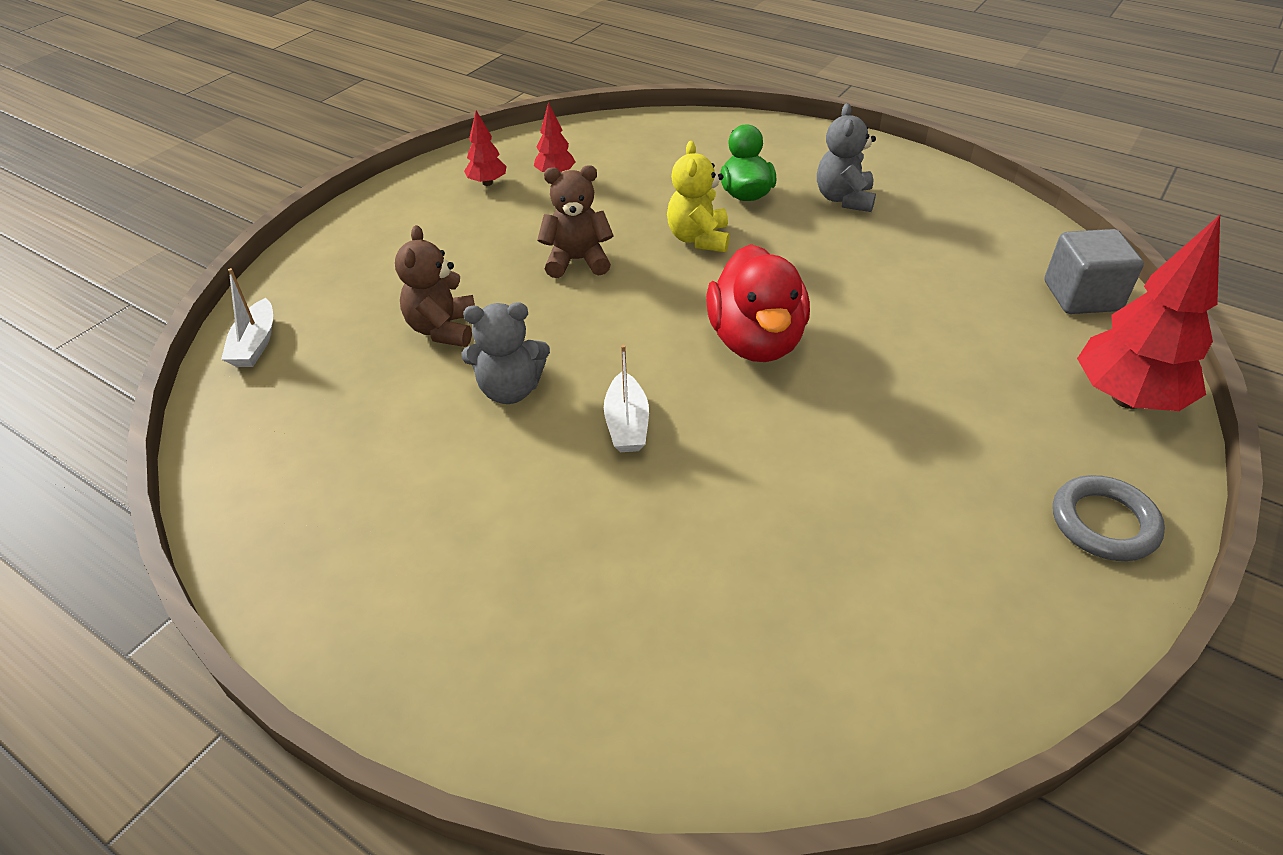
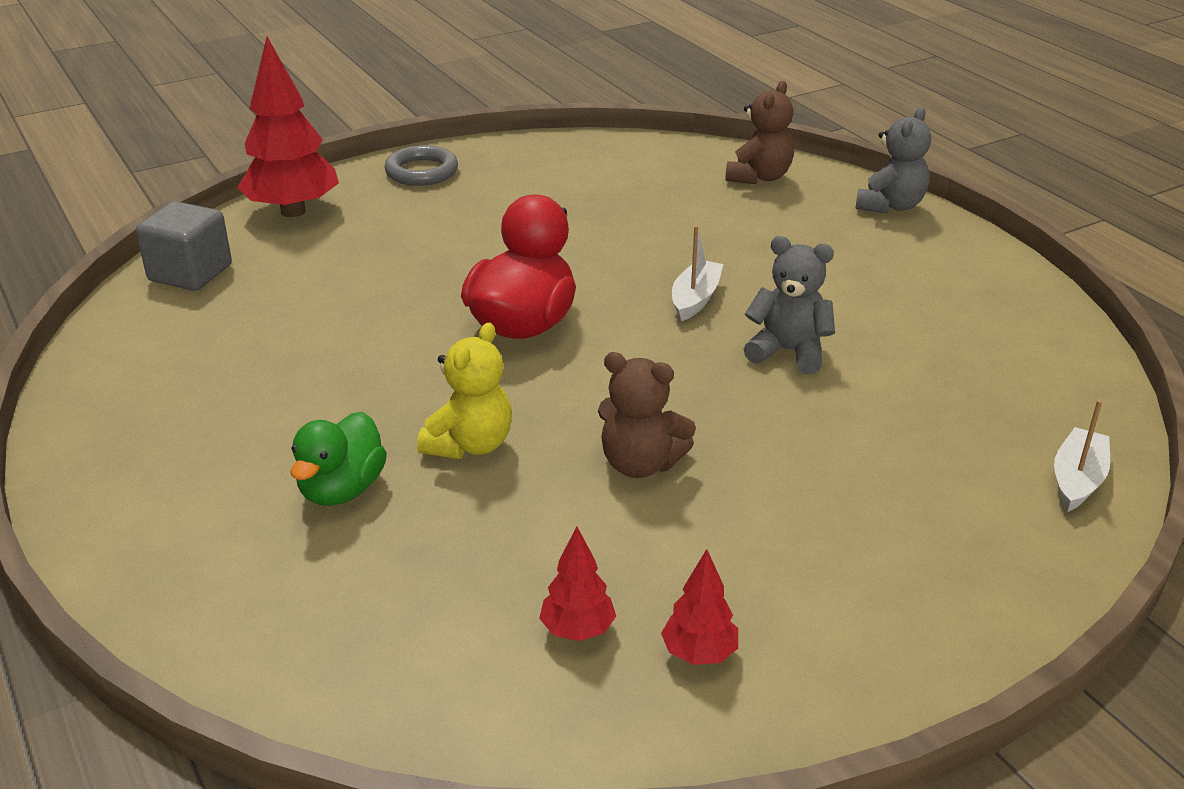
camera: 155 degrees left, 10 degrees down
(443, 329) = (841, 430): brown teddy bear -> brown teddy bear (759, 177)
(844, 199) = (236, 439): grey teddy bear -> grey teddy bear (890, 206)

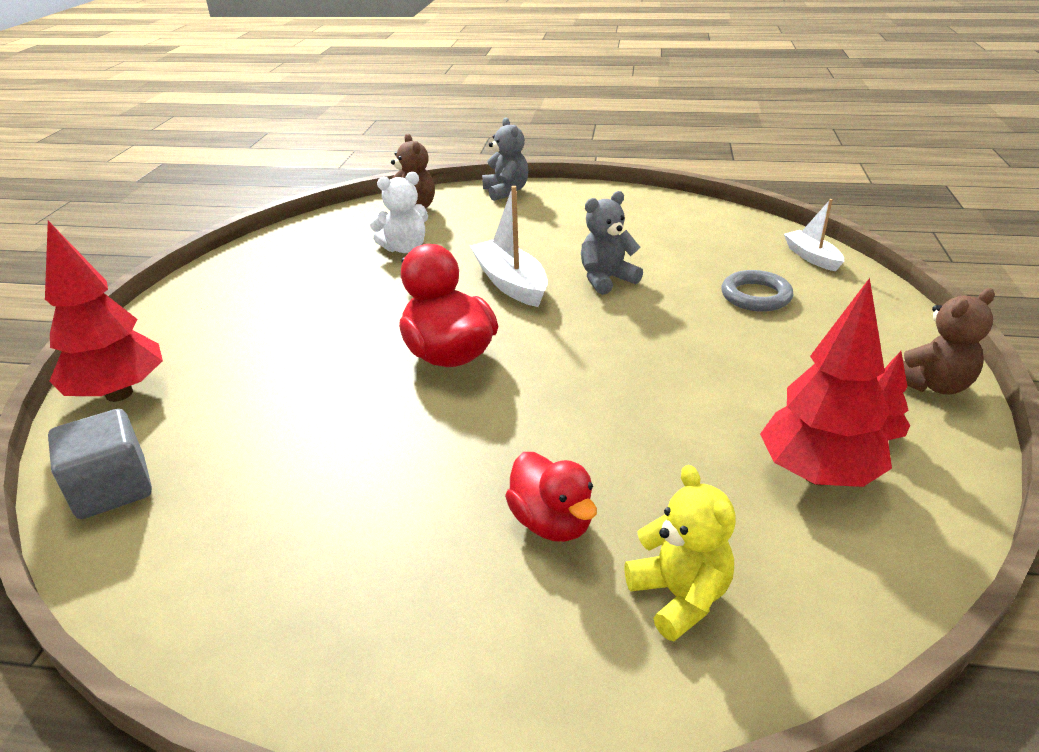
camera: 50 degrees left, 0 degrees up
(342, 489) = (552, 522): green duck -> red duck
(421, 171) = (179, 314): grey ring -> grey ring (756, 296)
(470, 444) = (564, 436): yellow teddy bear -> yellow teddy bear (679, 596)
(577, 630) = (817, 475): red tree -> red tree, size x2.04
(640, 464) = (663, 376): brown teddy bear -> brown teddy bear (932, 384)
(676, 211) = (404, 248): none -> white teddy bear
(695, 299) = (511, 283): white boat -> white boat, size x1.59

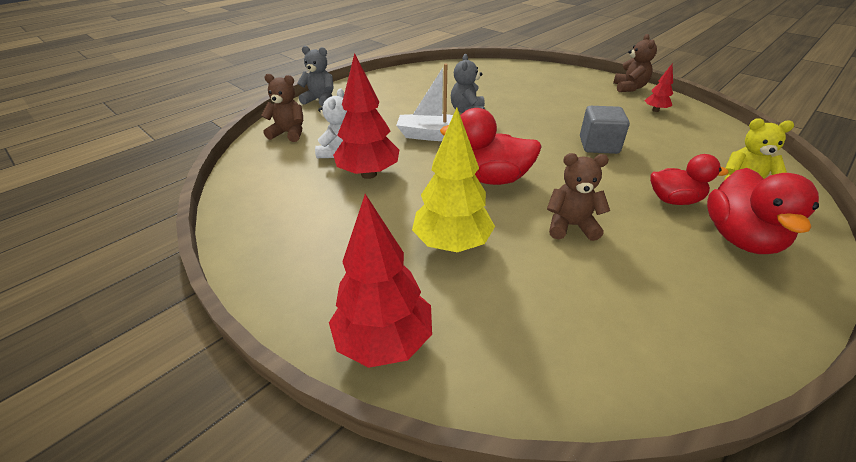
camera: 55 degrees left, 5 degrees up
(112, 489) = (529, 373): grey cube -> grey cube (599, 145)
(289, 376) = (452, 244): none -> yellow tree
(393, 444) = (571, 226): none -> brown teddy bear
(501, 616) = (740, 238): none -> red duck
(756, 296) = (527, 89): grey ring -> none
(812, 257) = (509, 67): white boat -> none
(817, 475) = (674, 130): red tree -> red tree (369, 174)

